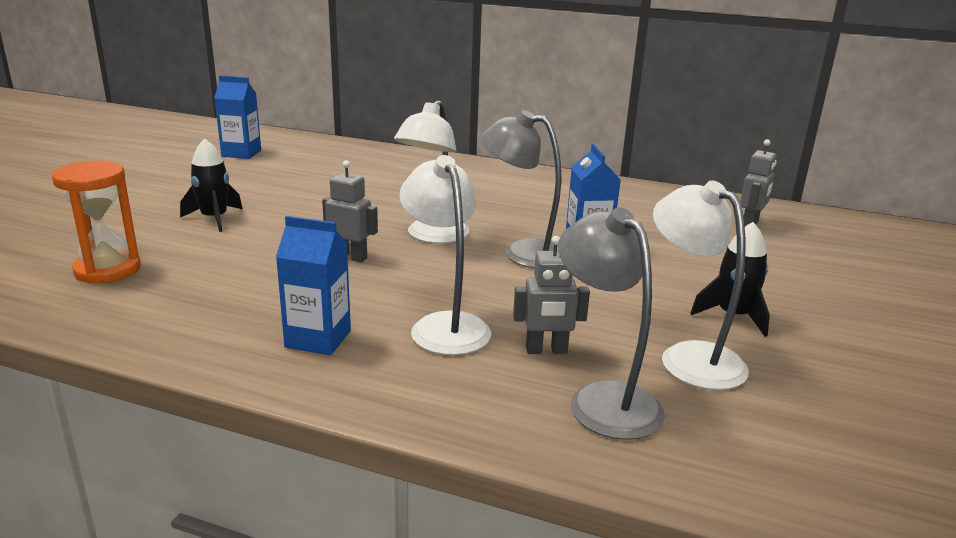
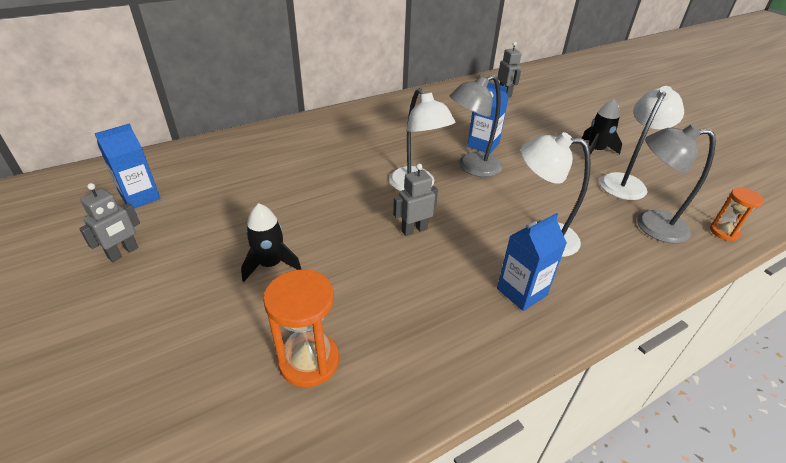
camera: 50 degrees left, 15 degrees up
(546, 350) = (593, 217): grey robot -> grey robot (123, 253)
(689, 357) = (626, 182): white lamp -> white lamp turned 120 degrees clockwise
(702, 474) = (724, 232): none -> orange hourglass

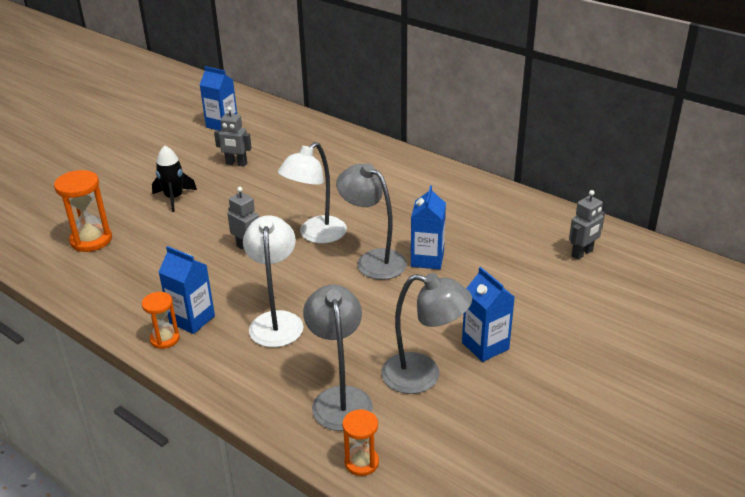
camera: 70 degrees right, 5 degrees down
(123, 253) = (161, 143): grey robot -> grey robot (236, 164)
(550, 319) = (165, 339): none -> orange hourglass
(595, 151) = (485, 346): black rocket -> blue carton
(626, 182) = (423, 376): white lamp -> grey lamp

